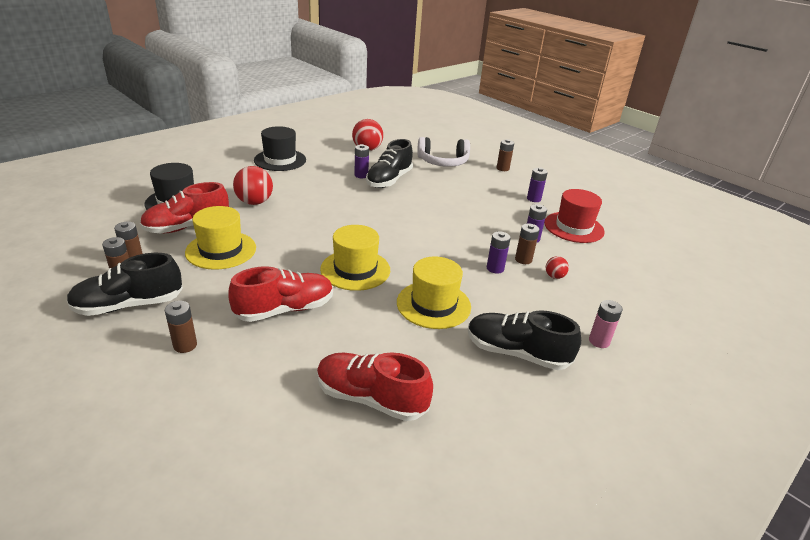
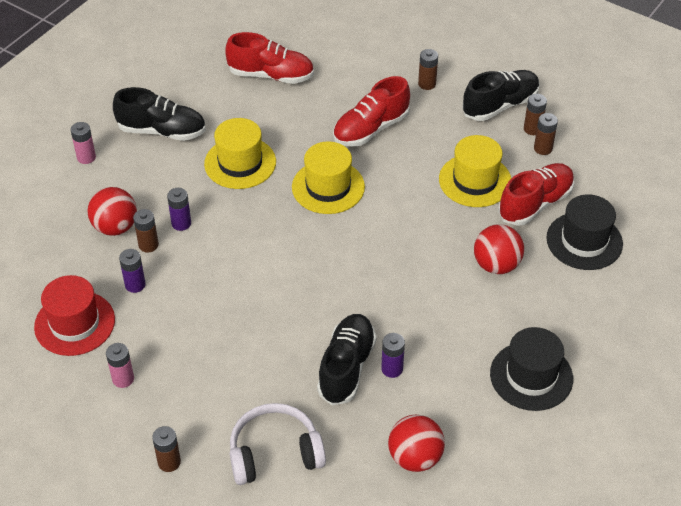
camera: 170 degrees right, 15 degrees up
(533, 199) = (123, 379): purple battery -> pink battery
(554, 276) = (115, 227): red ball -> red ball, size x1.95

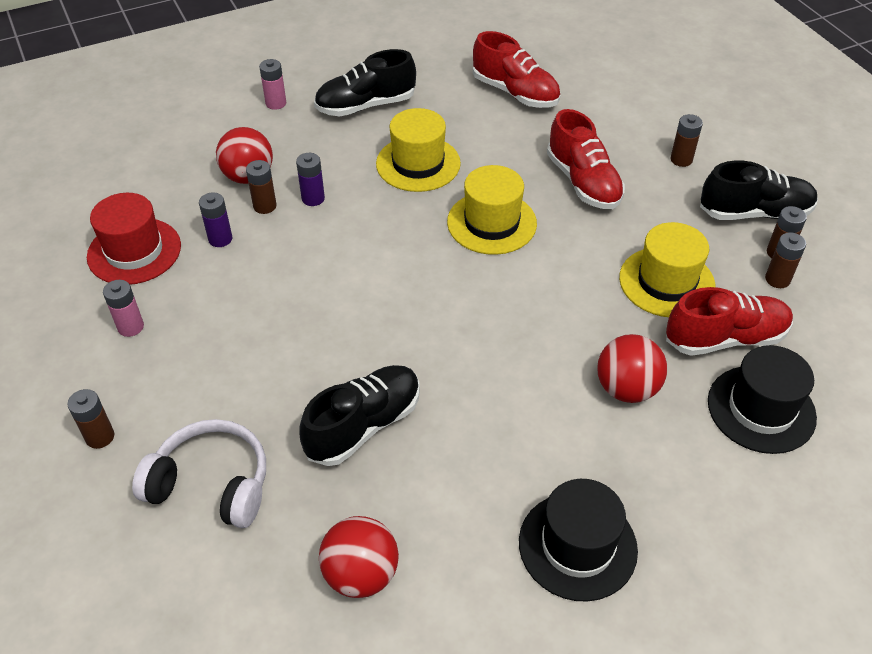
camera: 30 degrees right, 0 degrees up
(162, 131) = (366, 106): black shoe -> black shoe turned 120 degrees clockwise
(371, 129) = (583, 182): red shoe -> red shoe turned 105 degrees counterclockwise
(392, 369) = (413, 452): purple battery -> none

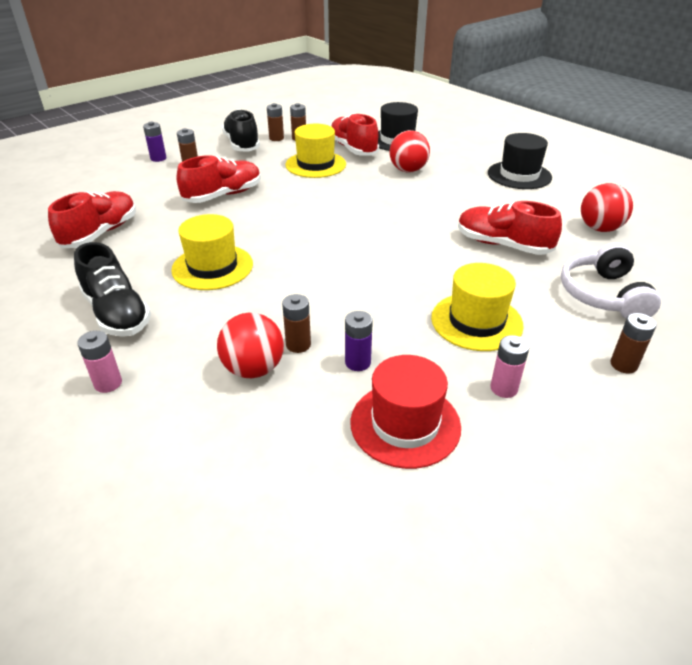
camera: 105 degrees left, 10 degrees down
(313, 198) = (277, 316): purple battery -> purple battery (158, 158)
(364, 425) = (502, 245): black shoe -> red shoe
(491, 223) = (281, 224): yellow hat -> yellow hat (476, 321)

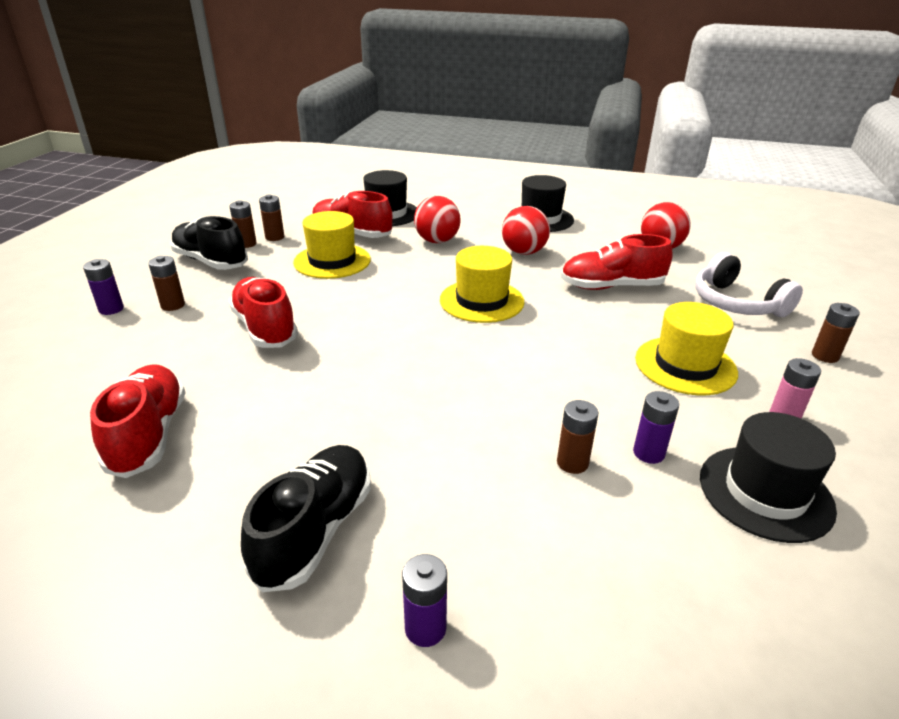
camera: 35 degrees left, 5 degrees down
(108, 383) = (425, 628): pink battery -> purple battery
(117, 313) = (315, 530): black shoe -> black shoe turned 90 degrees counterclockwise
(212, 267) = (364, 417): yellow hat -> yellow hat (481, 301)
(223, 195) = (265, 328): red shoe -> red shoe turned 45 degrees counterclockwise
(254, 369) = (566, 513): red ball -> red ball (523, 252)
(405, 424) = (765, 492): red hat -> black hat

